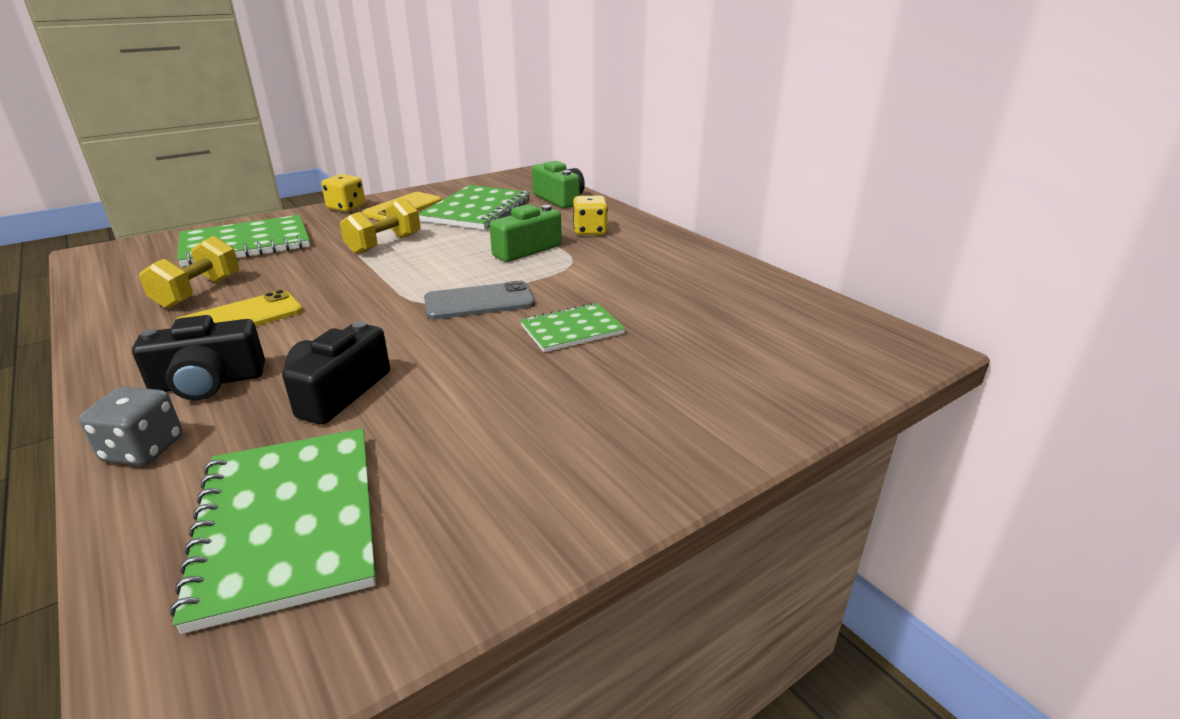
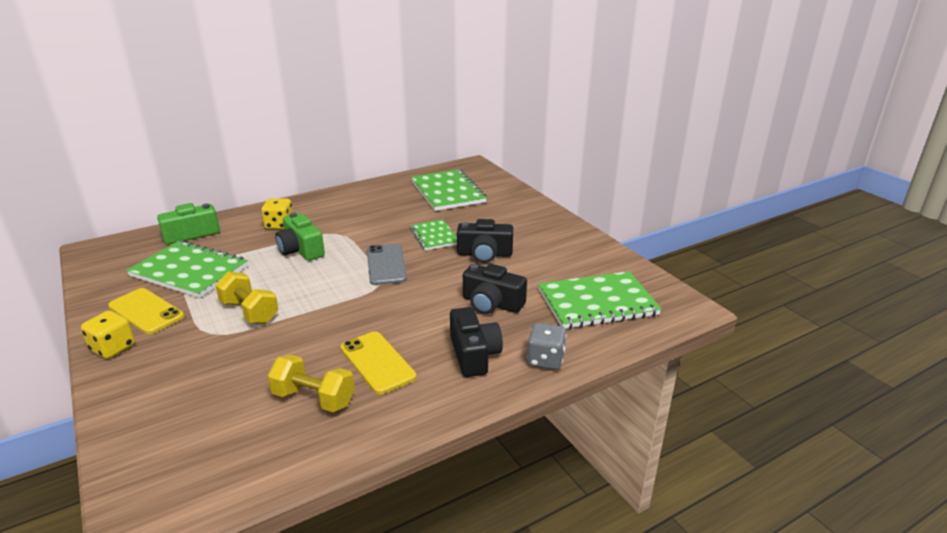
camera: 85 degrees left, 0 degrees up
(245, 244) = (191, 398): green notebook -> green notebook (447, 192)
(508, 379) = (484, 254): none -> black camera

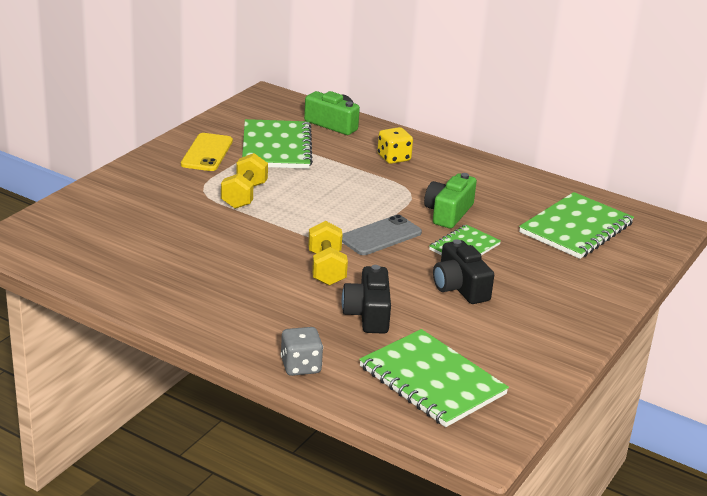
camera: 60 degrees right, 0 degrees up
(113, 348) = (154, 159): yellow dice -> none
(301, 250) = (361, 184): green camera -> green camera (448, 213)
(314, 399) = (160, 263): yellow dumbbell -> yellow dumbbell (326, 269)
(377, 362) = (226, 277): yellow phone -> none
(474, 354) = (277, 324): black camera -> none

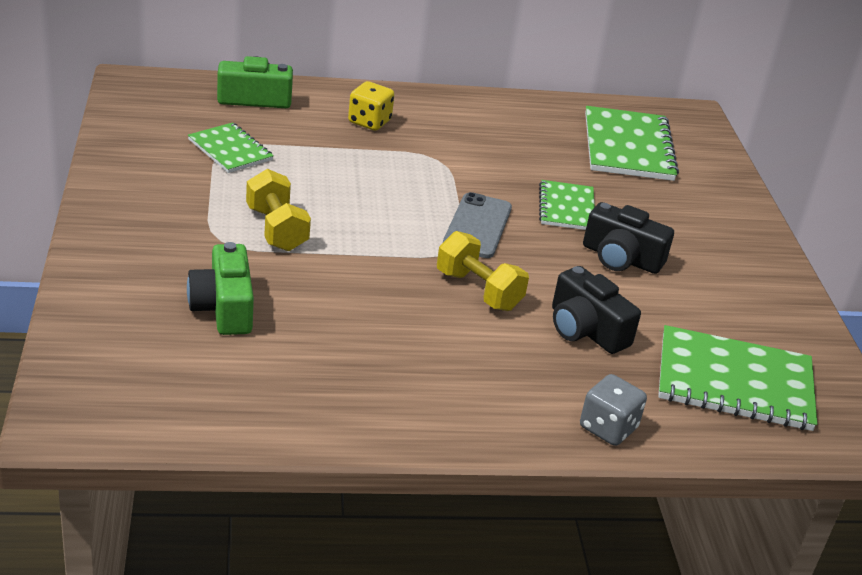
camera: 40 degrees left, 5 degrees up
(207, 153) = (160, 185): yellow phone -> none
(276, 147) = (230, 150): green notebook -> green notebook, size x0.59
(448, 213) = (503, 172): green camera -> green camera (224, 308)

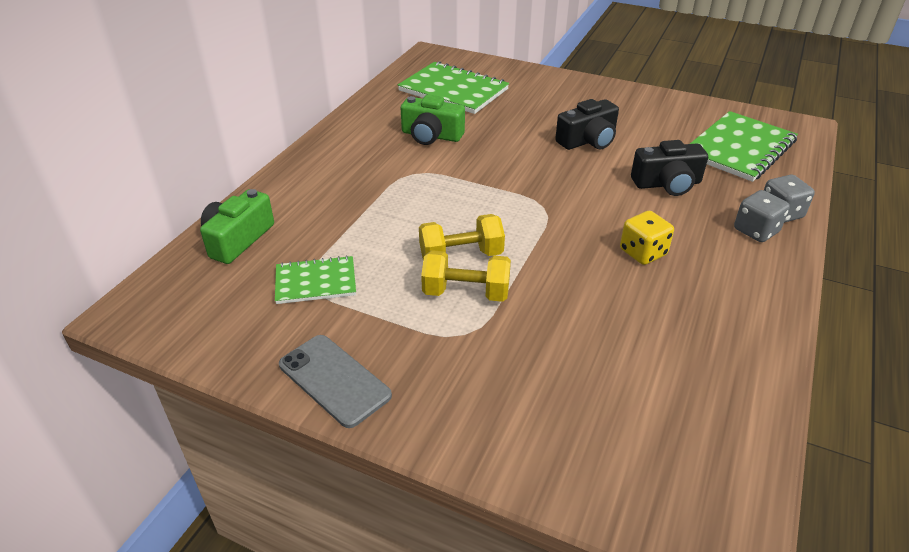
camera: 55 degrees left, 5 degrees up
(224, 308) = (574, 364): green camera -> green camera (431, 135)
(369, 122) = (331, 188): yellow dice -> yellow dice (643, 252)
(478, 226) = (518, 186): grey phone -> grey phone (334, 380)
(478, 290) = (603, 214): yellow dumbbell -> yellow dumbbell (461, 256)
(549, 409) = (756, 231): none -> grey dice
(566, 208) = (515, 140): green notebook -> none

